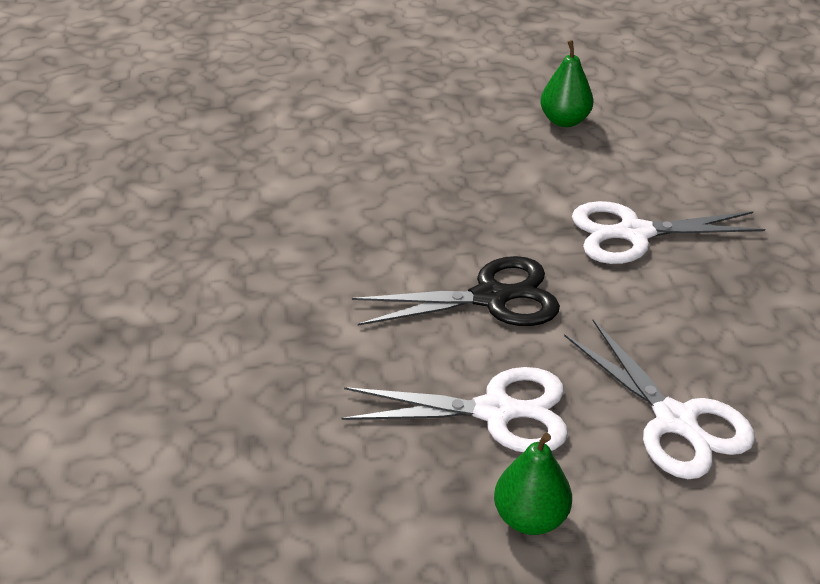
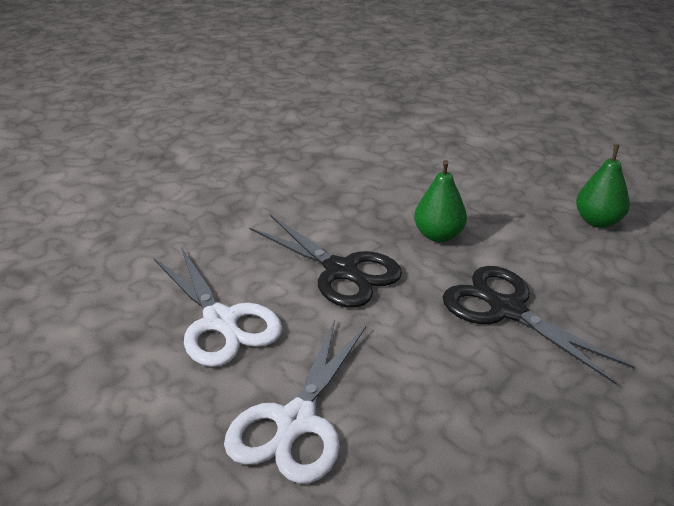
camera: 55 degrees right, 5 degrees down
(530, 518) = (122, 382): green pear -> green pear (438, 235)
(634, 233) = (507, 310): white scissors -> black scissors

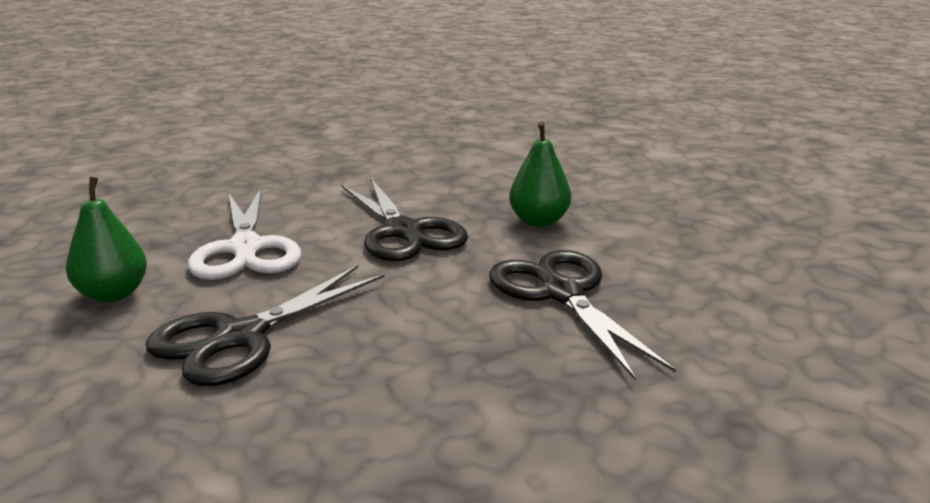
camera: 20 degrees right, 10 degrees down
(296, 422) = (241, 337): white scissors -> black scissors
(598, 221) = (748, 238): green pear -> green pear (113, 294)

